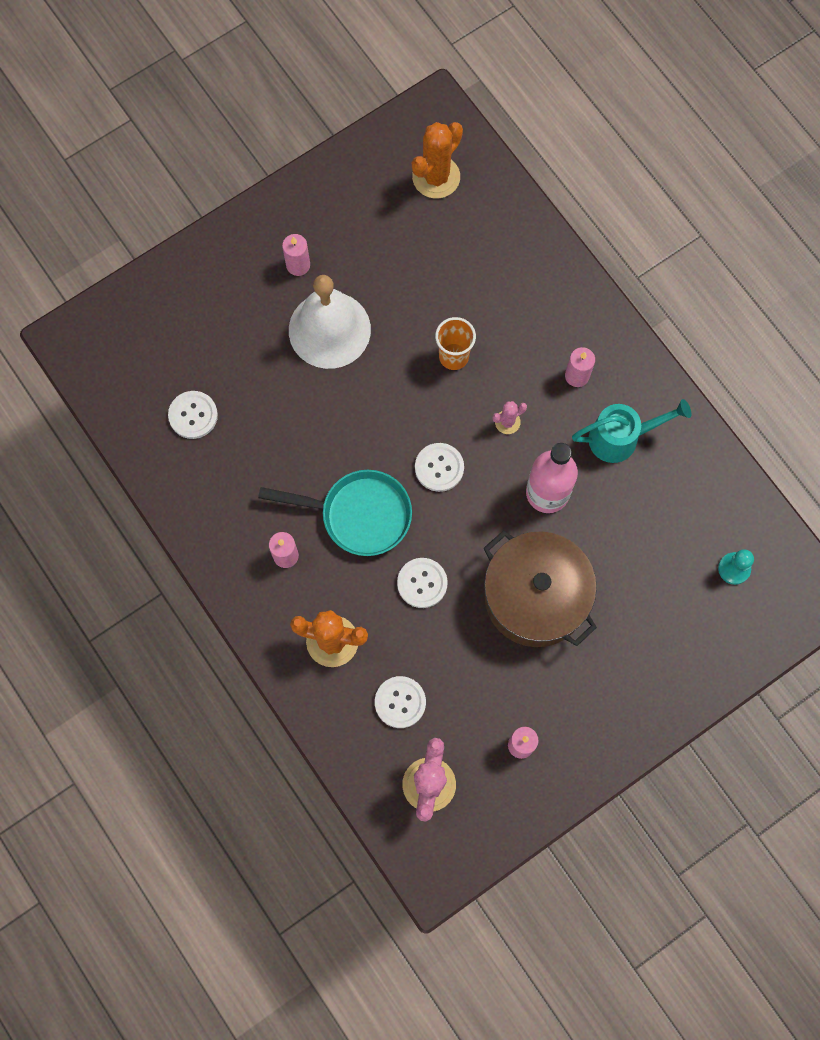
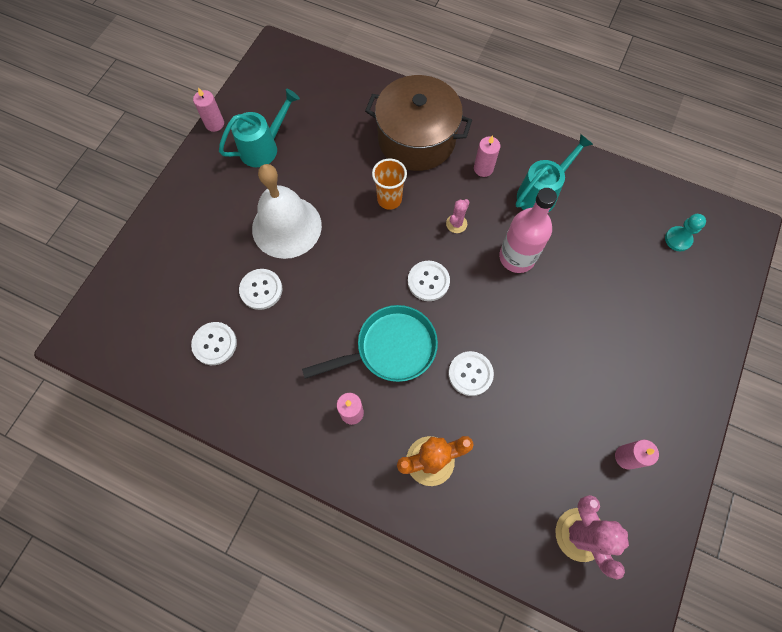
camera: 30 degrees left, 5 degrees down
(298, 265) = (236, 194): pink candle -> pink candle (214, 124)
(356, 225) = (264, 147): none -> turquoise watering can
(400, 702) = (514, 479): white button -> white button (261, 290)
(436, 177) = (303, 91): orange cactus -> none
(535, 597) = (559, 336): brown pot -> brown pot (416, 139)

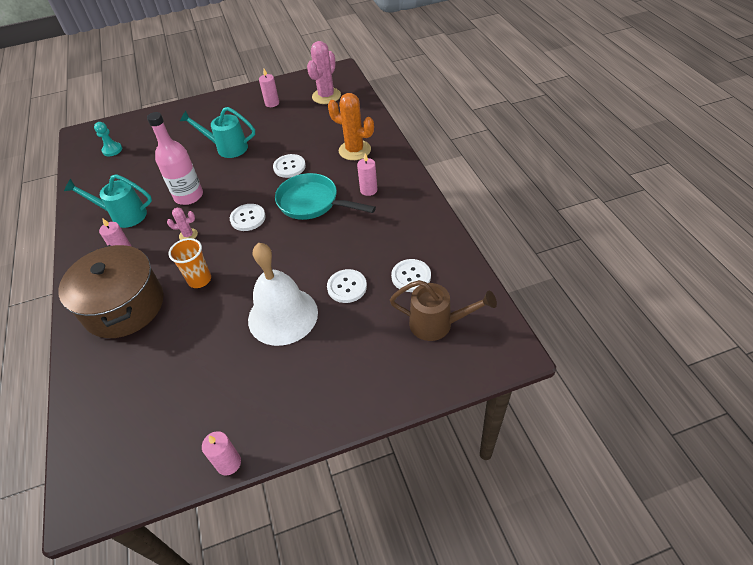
camera: 130 degrees left, 20 degrees down
(154, 317) = (437, 324): none -> brown watering can
(264, 147) = (221, 397): turquoise watering can -> turquoise watering can (227, 148)

